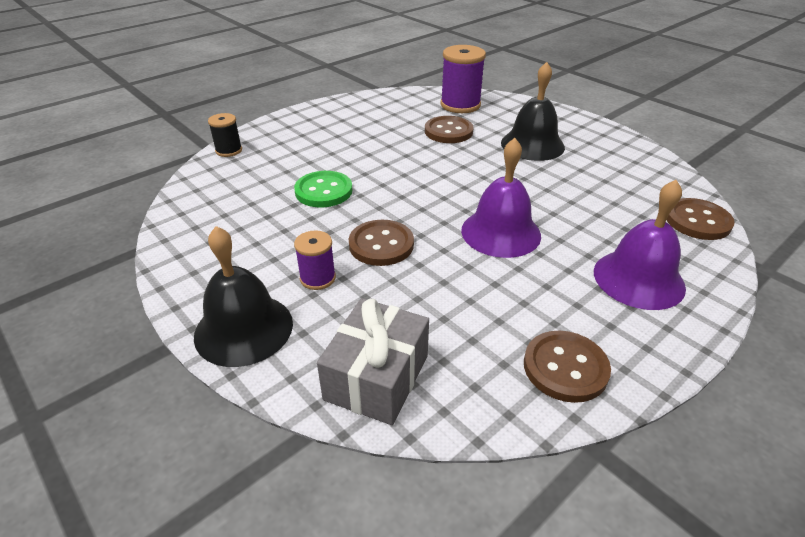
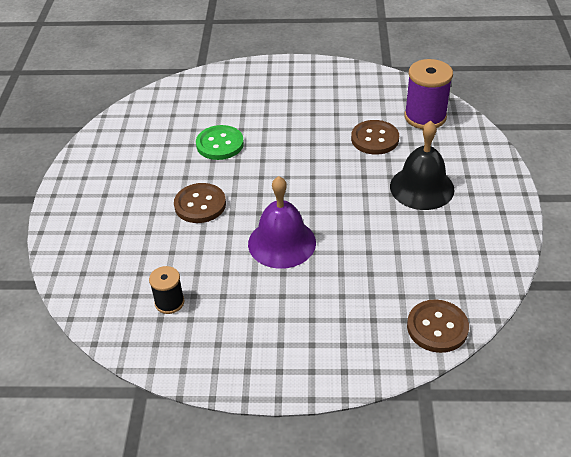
camera: 45 degrees right, 5 degrees up
(229, 150) = (206, 78): black spool -> black spool (169, 302)
(244, 329) = (72, 211): black bell -> none
(318, 278) = (140, 204): purple spool -> none
(376, 377) = (94, 279): grey gift -> none
(565, 368) = (185, 345): brown button -> none
(638, 279) = (315, 332): purple bell -> none

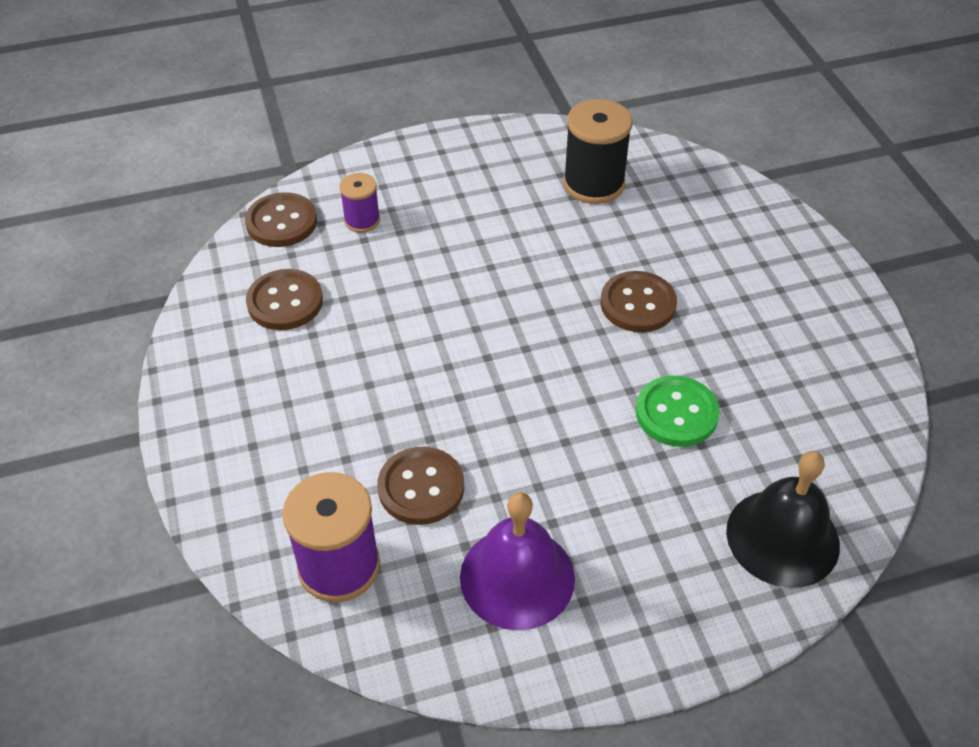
camera: 160 degrees right, 5 degrees up
(169, 302) = (593, 184): black spool -> black spool, size x1.77
(282, 243) = (498, 277): purple bell -> purple bell (517, 577)
(369, 313) = (362, 220): none -> purple spool
(422, 187) = (324, 405): black bell -> black bell (782, 537)
(440, 258) = (285, 302): none -> brown button

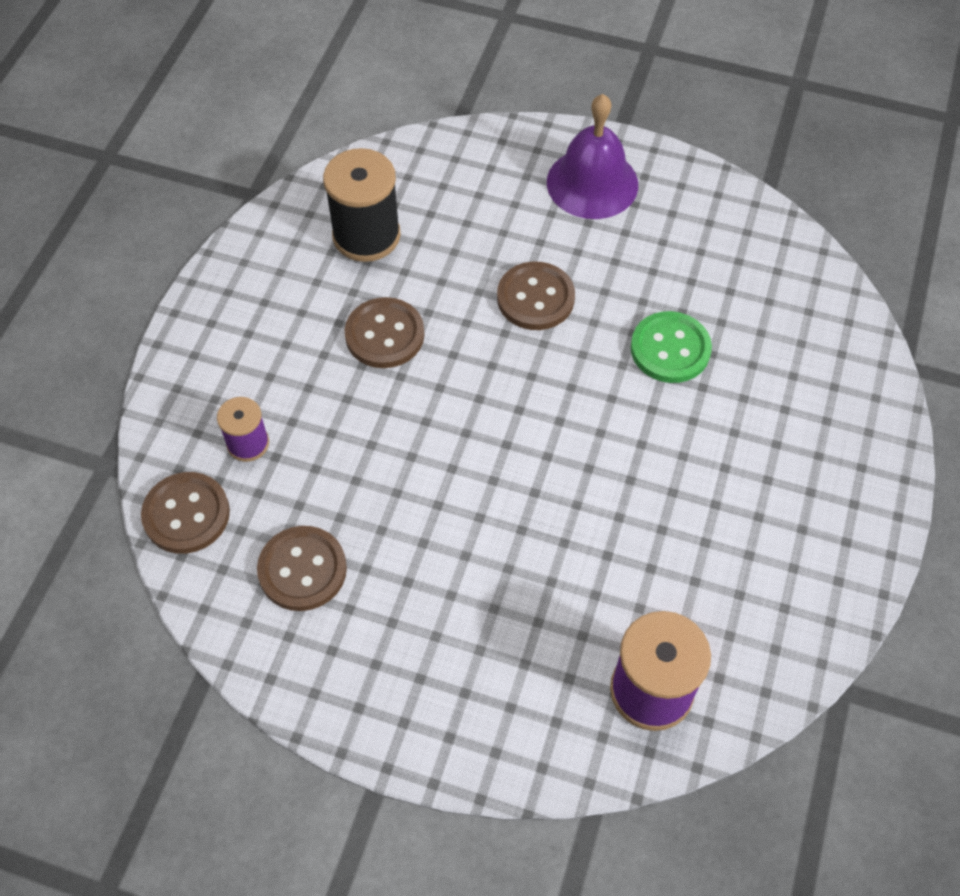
camera: 55 degrees left, 10 degrees up
(421, 487) = (613, 579): brown button -> brown button (384, 335)
(517, 577) = (751, 561): purple bell -> purple bell (592, 183)
(782, 537) = (832, 362): black bell -> none

